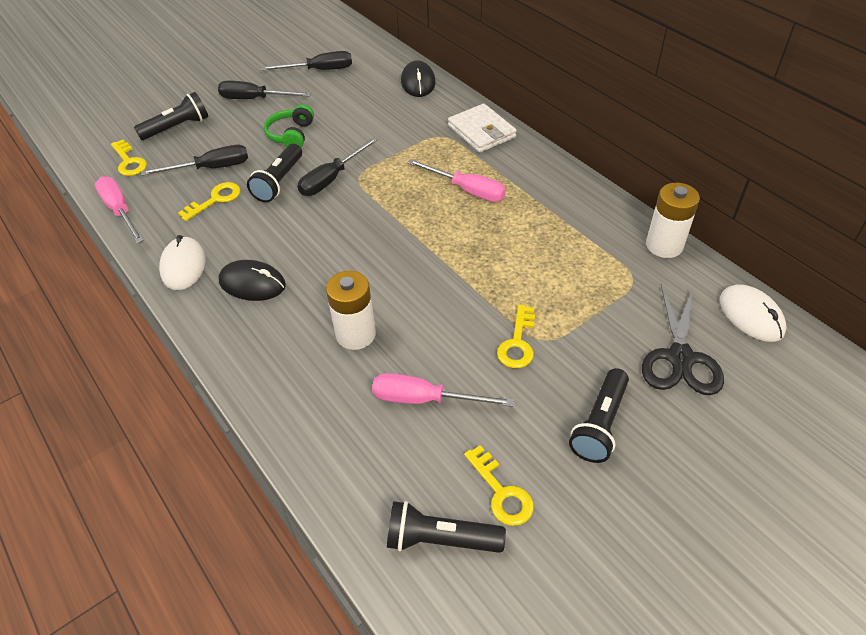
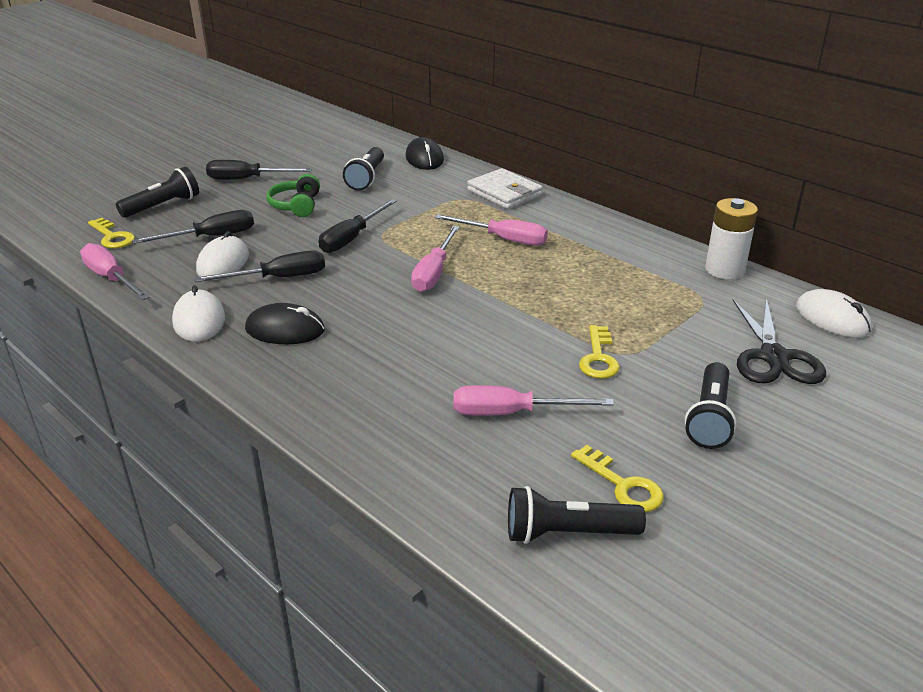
camera: 10 degrees left, 15 degrees down
(215, 200) = (223, 263): yellow key -> white mouse
(279, 182) = (292, 244): black flashlight -> black flashlight (366, 178)
(319, 70) = (313, 154): black screwdriver -> black screwdriver (278, 278)
(355, 334) = (416, 364): white battery -> none
(395, 226) = (434, 272): none -> pink screwdriver

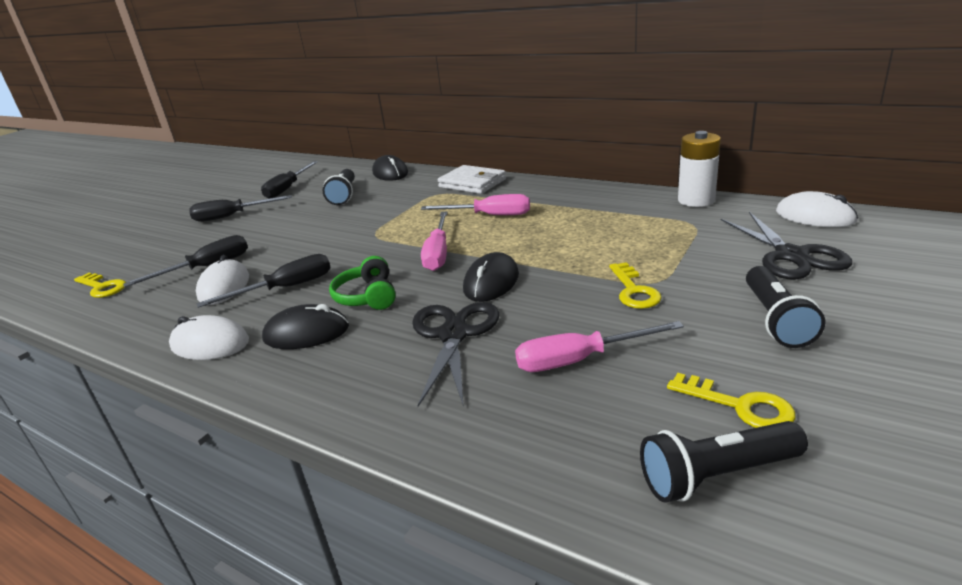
camera: 10 degrees left, 5 degrees down
(111, 278) = (105, 324): pink screwdriver -> none
(163, 206) = (152, 252): black flashlight -> none
(199, 320) = (210, 344): white mouse -> white mouse turned 45 degrees counterclockwise
(296, 206) = (285, 227): green headphones -> green headphones (367, 296)
(352, 238) = (347, 242): black screwdriver -> black screwdriver (288, 189)
(413, 363) = (453, 335): none -> black scissors
(470, 317) = (491, 282): none -> black mouse

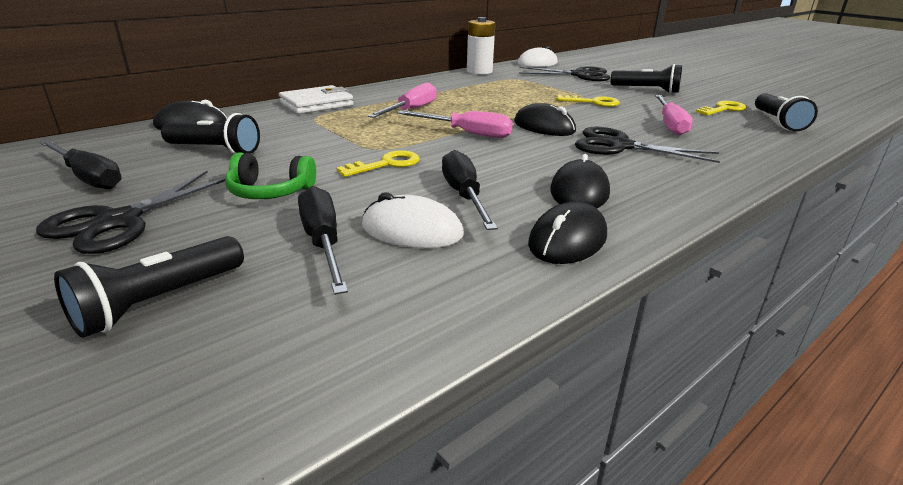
camera: 75 degrees left, 0 degrees up
(102, 287) = (254, 348): yellow key -> yellow key (386, 164)
(147, 255) = (158, 302): none -> black flashlight
(210, 344) = (567, 240): white mouse -> black mouse
(232, 216) = (119, 221): black screwdriver -> black scissors
(367, 296) = (526, 164): green headphones -> green headphones (270, 192)

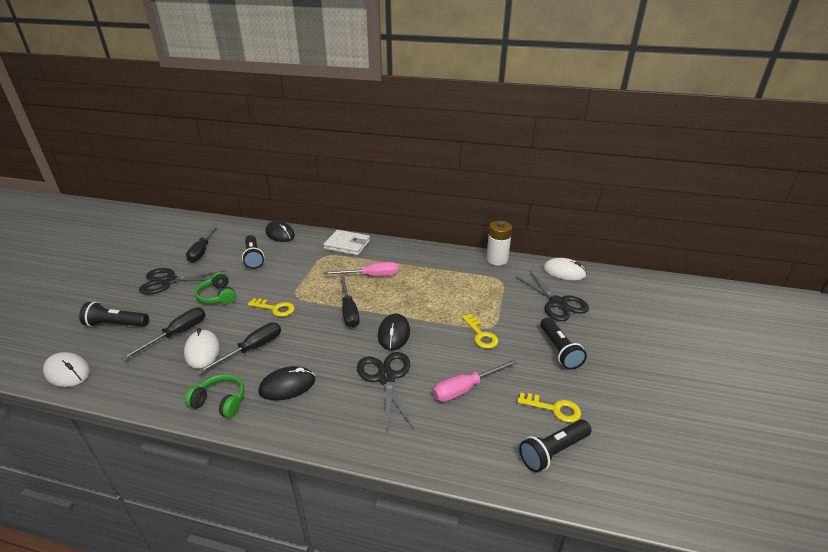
camera: 55 degrees right, 5 degrees up
(242, 401) = (67, 372): none -> white mouse
(466, 133) = (349, 311): pink screwdriver -> black screwdriver
(567, 240) = (220, 402): black mouse -> green headphones

